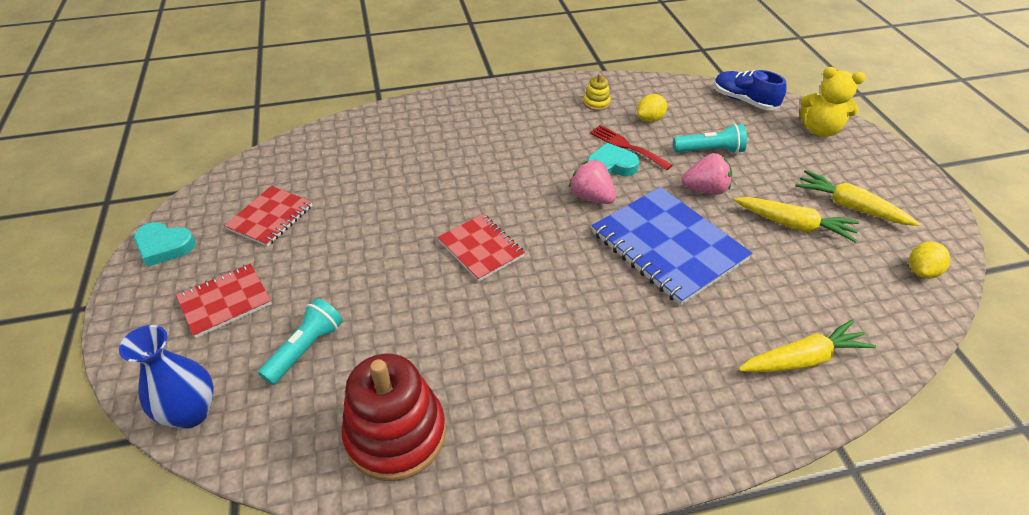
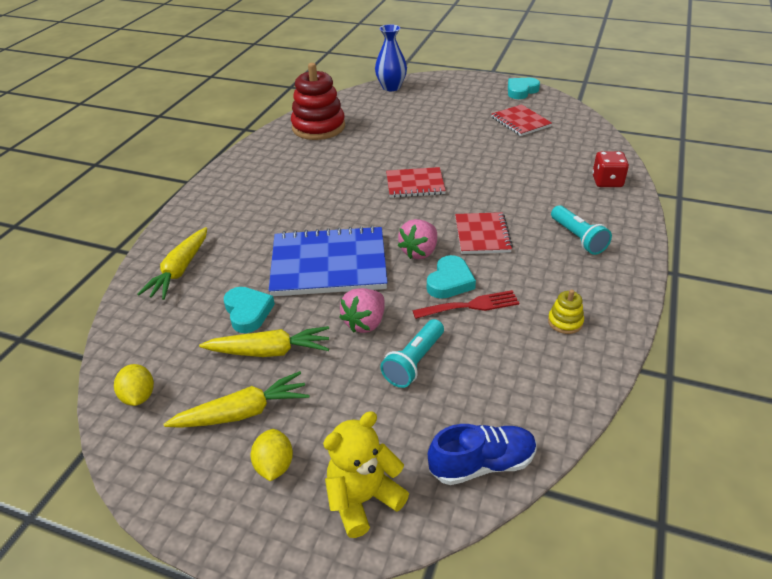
camera: 125 degrees right, 5 degrees down
(225, 301) = (456, 101): red notebook -> red notebook (482, 235)
(306, 349) = (397, 116): turquoise flashlight -> turquoise flashlight (578, 238)
(380, 126) = (607, 181): none -> red dice
(591, 197) = (419, 252): pink strawberry -> pink strawberry turned 135 degrees clockwise
(650, 119) = (504, 347): yellow lemon -> yellow lemon (274, 465)
(779, 264) = (248, 312): none -> turquoise heart
(793, 225) = (269, 351): yellow carrot -> yellow carrot turned 150 degrees counterclockwise

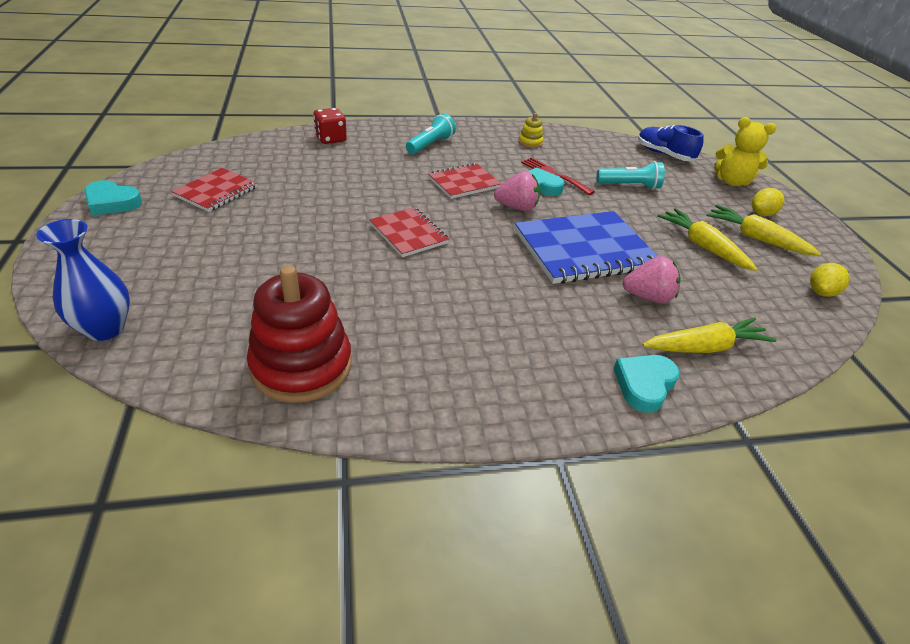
camera: 125 degrees left, 0 degrees up
(248, 312) = (687, 273): turquoise heart -> turquoise heart (644, 385)
(329, 264) = (584, 250): blue notebook -> blue notebook turned 75 degrees counterclockwise
(365, 323) = (623, 212): pink strawberry -> pink strawberry (648, 297)

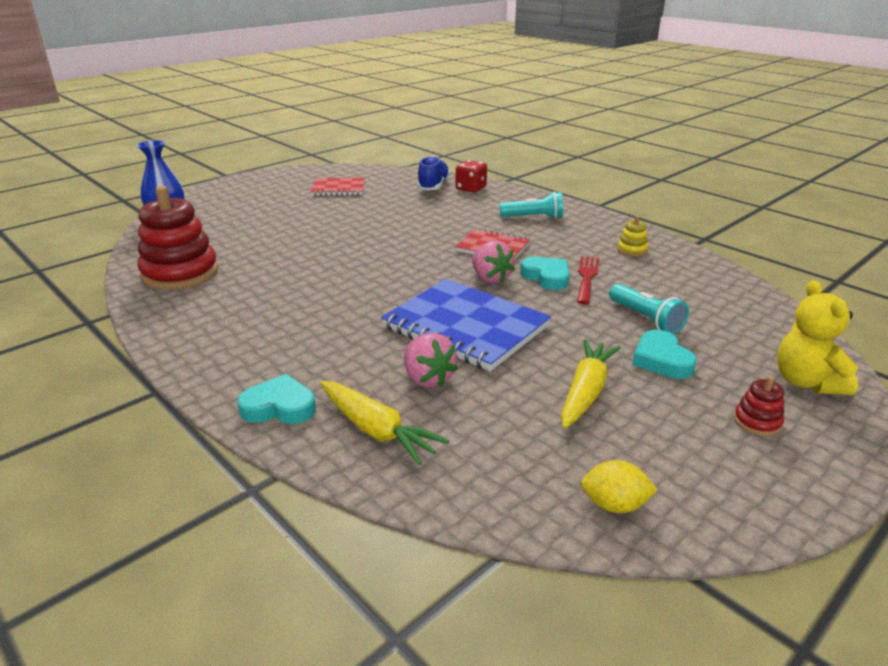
camera: 60 degrees right, 10 degrees down
(112, 202) = (287, 174): turquoise heart -> turquoise heart (661, 360)
(408, 234) = (376, 253): red notebook -> none
(664, 154) = (776, 321): blue shoe -> blue shoe (433, 186)
(756, 238) = (675, 428): yellow carrot -> none
(762, 214) = (757, 422): yellow lemon -> red stacking toy

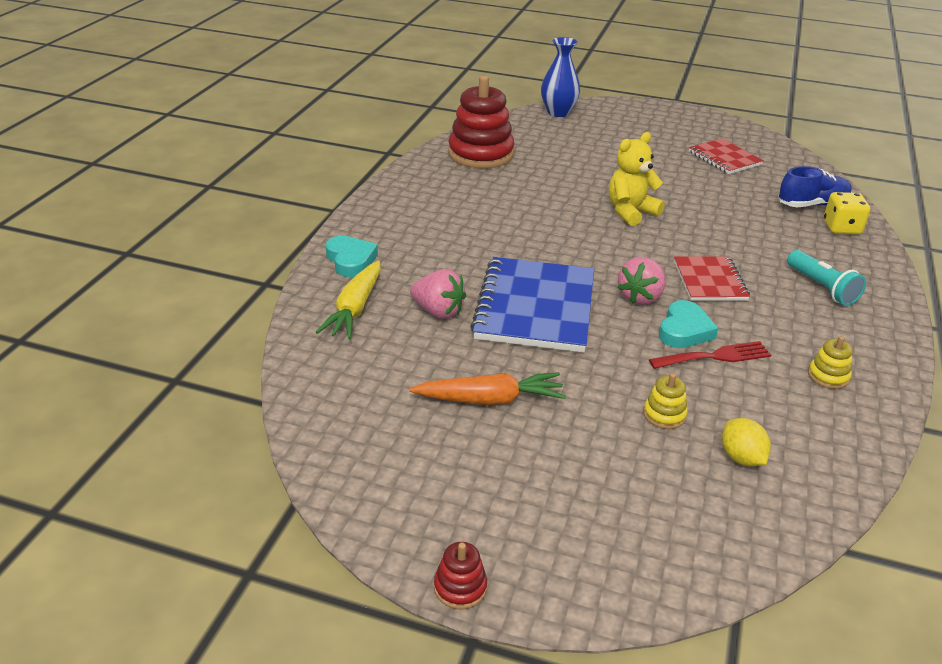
camera: 60 degrees right, 5 degrees up
(428, 379) = (438, 311): pink strawberry -> pink strawberry turned 90 degrees counterclockwise
(471, 188) = (841, 228): red dice -> yellow dice
(586, 392) = (490, 400): yellow carrot -> orange carrot
(614, 505) = (345, 445): yellow lemon -> yellow lemon (741, 458)
(646, 319) = (664, 415): turquoise flashlight -> yellow stacking toy
(661, 360) = (589, 438): turquoise heart -> none
(757, 422) = (530, 520): red stacking toy -> red stacking toy (460, 587)
(806, 382) = (643, 556): yellow teddy bear -> yellow teddy bear (630, 212)

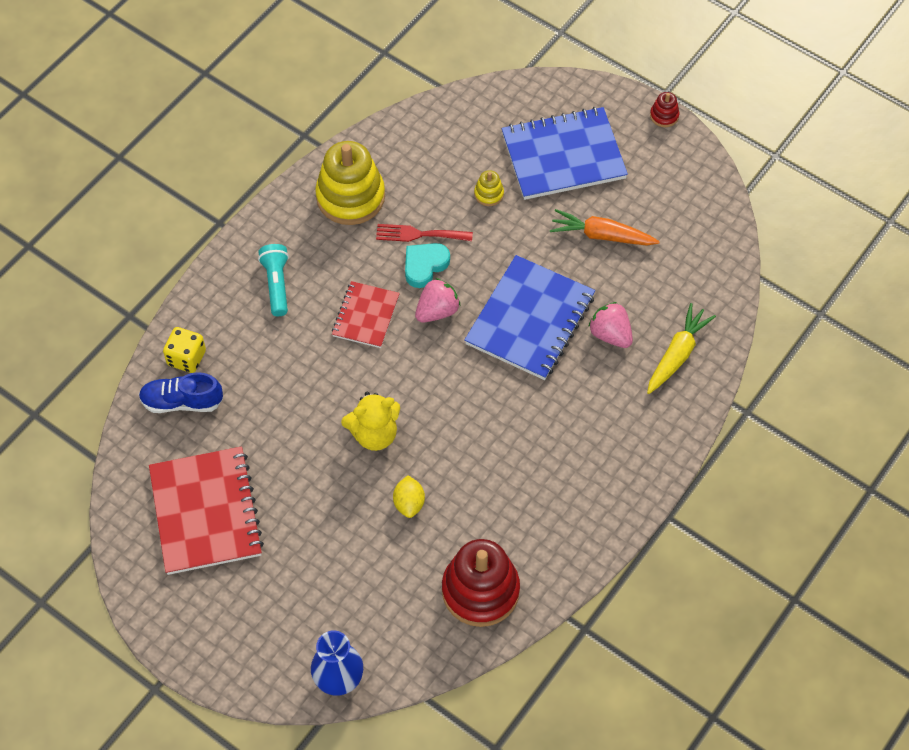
camera: 160 degrees left, 25 degrees up
(350, 260) = (668, 421): turquoise heart -> none
(593, 485) = (563, 156): none -> blue notebook
(724, 158) = (206, 512): red notebook -> red notebook, size x1.75
(741, 458) = (460, 151): yellow lemon -> yellow lemon (409, 503)
(828, 376) = (350, 197): yellow stacking toy -> yellow stacking toy, size x2.32

